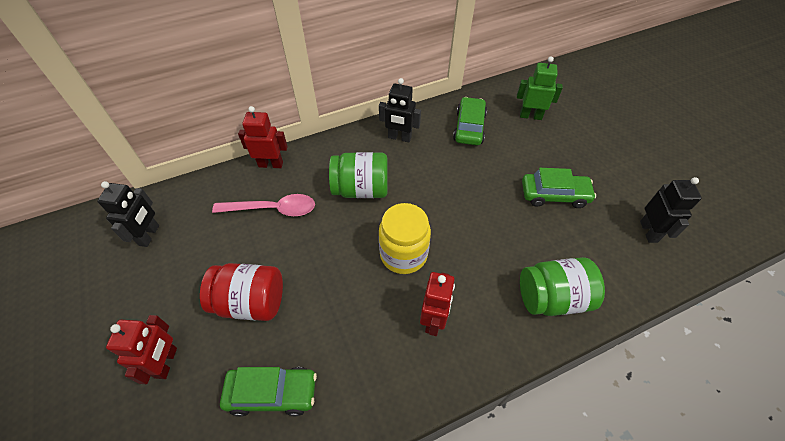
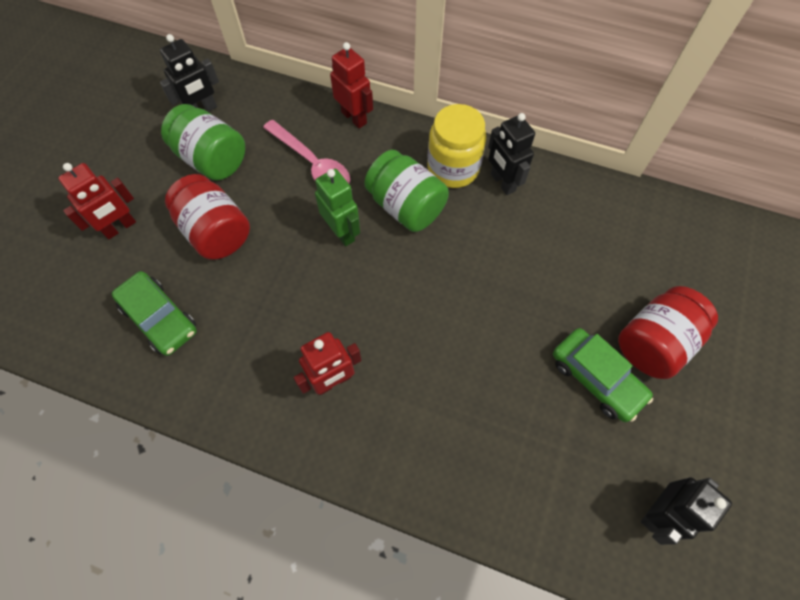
camera: 45 degrees right, 10 degrees up
(403, 254) = (374, 301): yellow jar -> yellow jar (453, 168)
(469, 127) = (592, 229): green car -> none
(530, 116) = (684, 272): green robot -> green robot (342, 232)
(552, 298) = (462, 469): green jar -> green jar (212, 159)
(556, 157) = (653, 343): none -> red jar

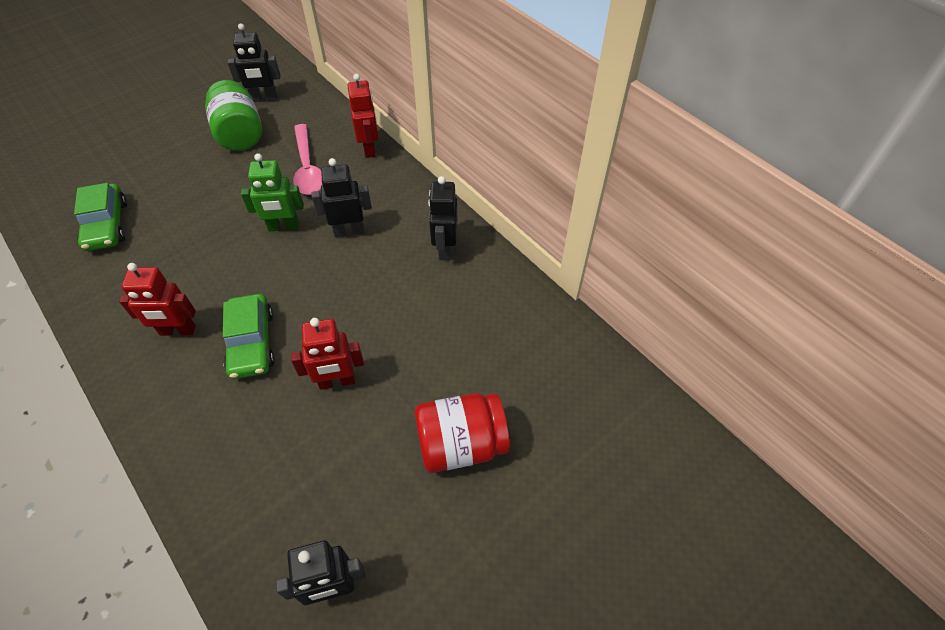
camera: 30 degrees right, 10 degrees down
(120, 227) = (138, 153): red robot -> red robot (337, 382)
(216, 232) = (196, 185): red jar -> none
(342, 232) = (283, 227): green robot -> green robot turned 90 degrees clockwise
(406, 207) = (349, 231): green jar -> black robot
(453, 168) = (413, 219): yellow jar -> none
(596, 378) = (382, 444): green car -> green car (251, 342)

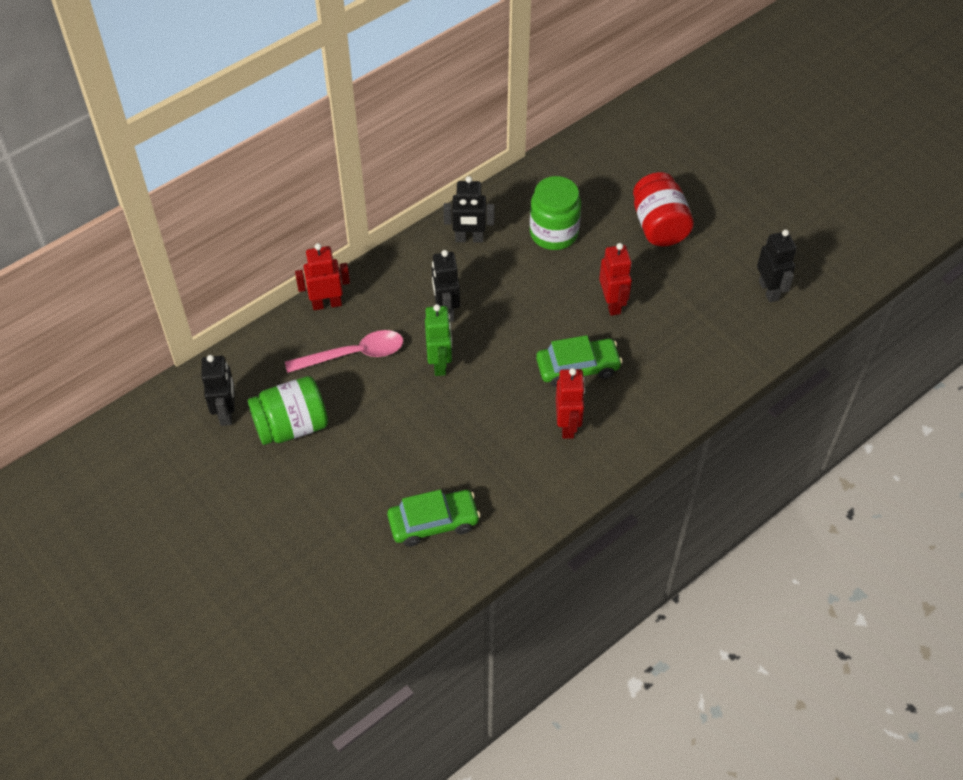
camera: 90 degrees left, 0 degrees up
(450, 325) = (553, 233): none -> green jar

